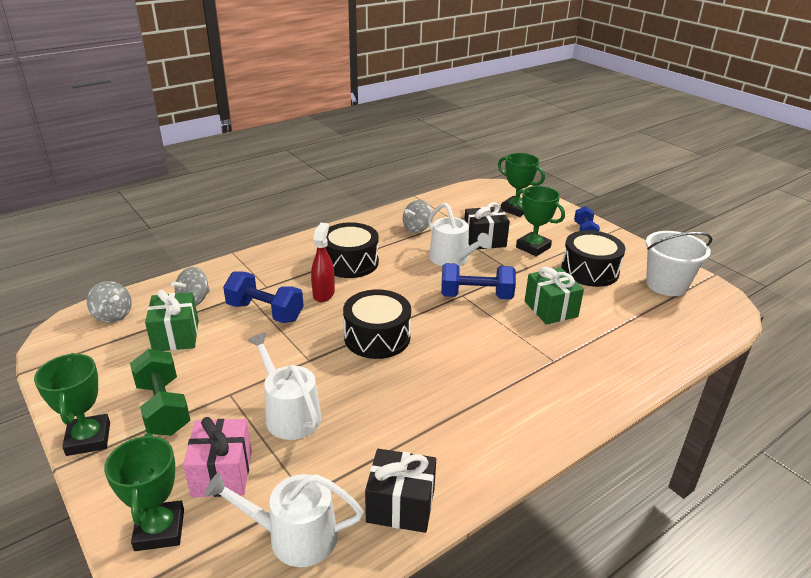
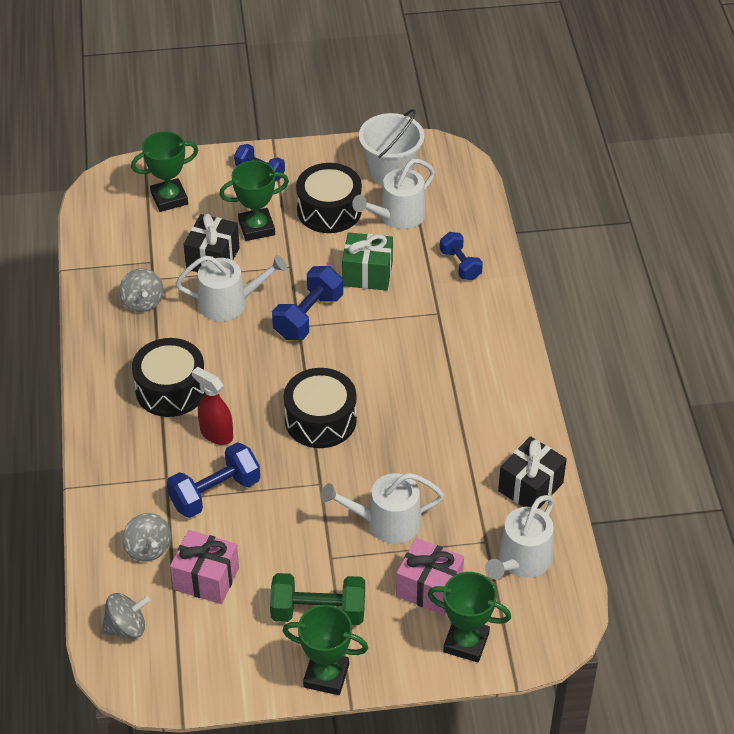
camera: 60 degrees left, 15 degrees up
(176, 336) = (206, 579): green gift -> pink gift
(621, 354) = (460, 265): none -> blue dumbbell
(628, 303) = (397, 216): none -> white watering can

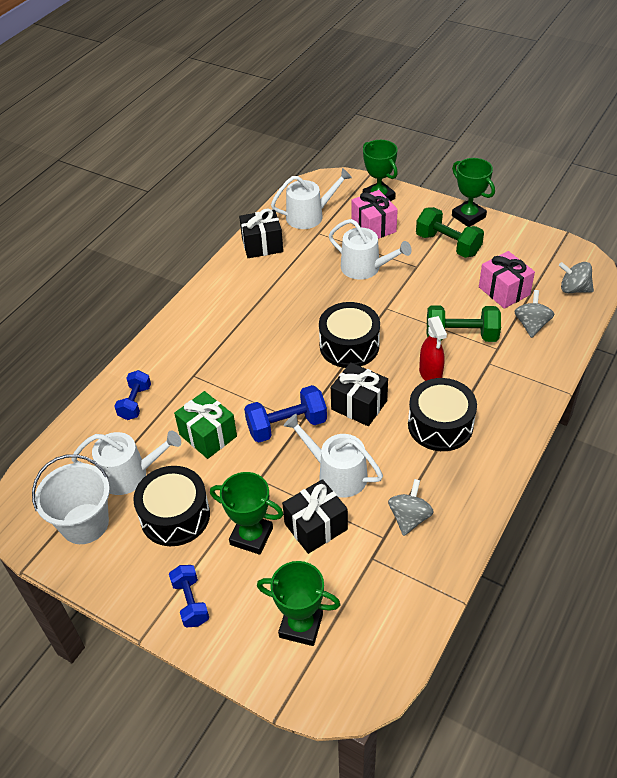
camera: 140 degrees left, 0 degrees up
(215, 493) = (461, 336): blue dumbbell -> green dumbbell
(260, 367) = (359, 405): none -> black gift

